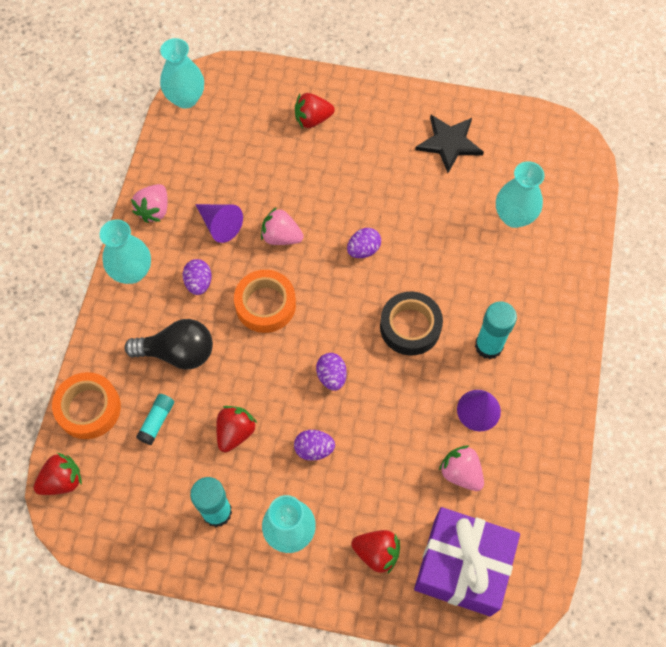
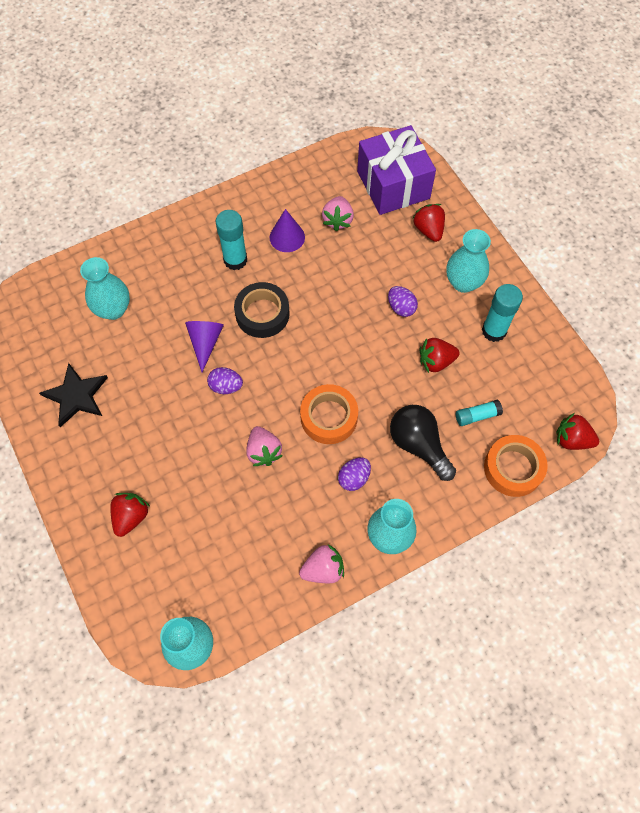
camera: 130 degrees left, 0 degrees up
(220, 225) = (292, 505): purple cone -> purple cone (205, 342)
(312, 119) = (131, 517): red strawberry -> red strawberry turned 105 degrees counterclockwise
(331, 376) = (343, 334): purple egg -> none

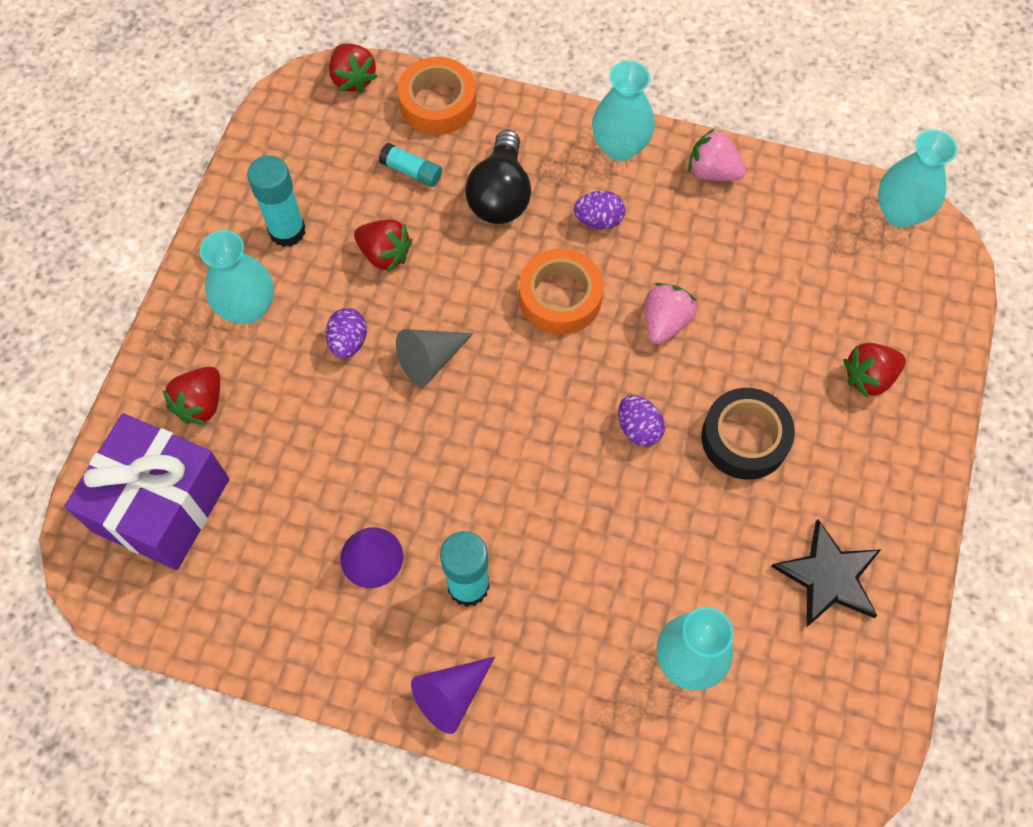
camera: 135 degrees left, 0 degrees up
(205, 342) = (612, 505): purple cone -> purple cone (451, 696)
(262, 314) = (510, 479): black tape -> black tape (745, 438)
(337, 220) = (285, 520): pink strawberry -> none
(355, 333) = (430, 360): none -> grey cone

